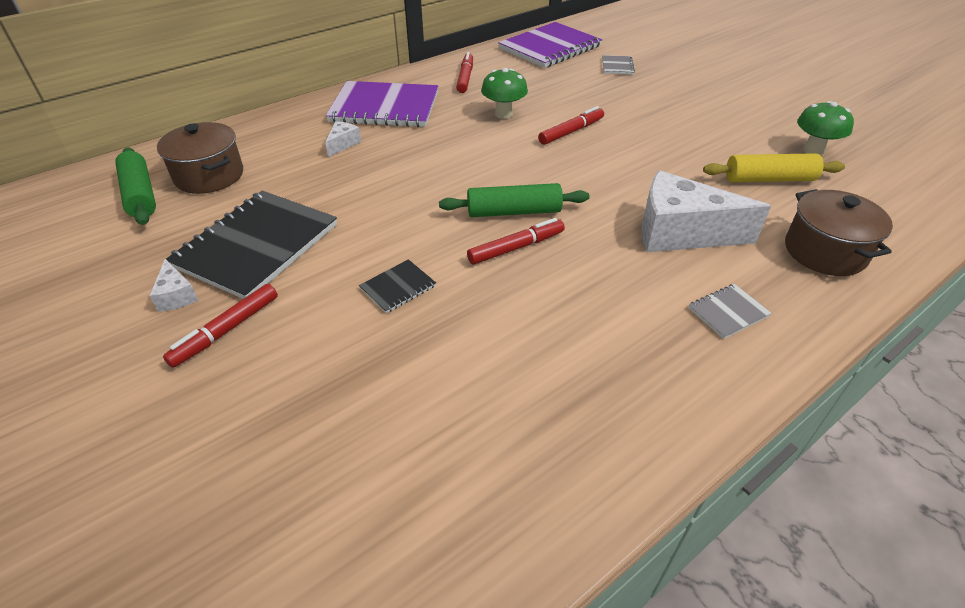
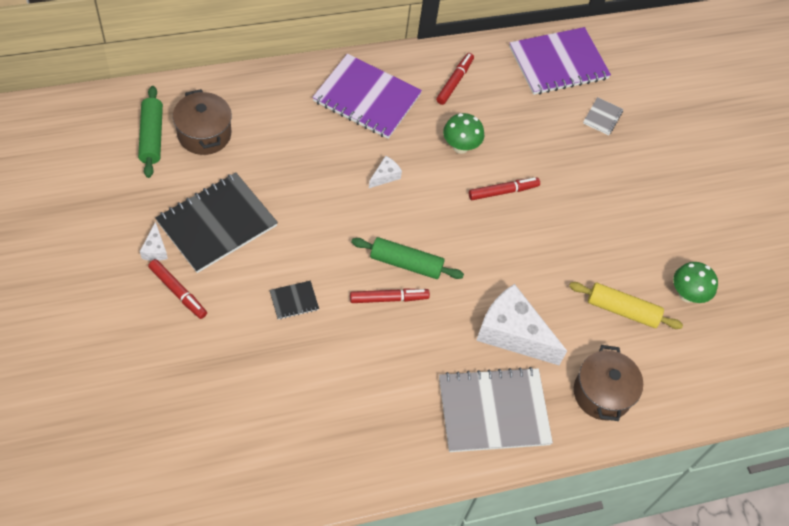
camera: 15 degrees right, 15 degrees up
(226, 330) = (178, 292): red marker -> red marker turned 105 degrees counterclockwise
(343, 144) = (314, 135): white cheese -> white cheese (385, 176)
(728, 312) = (493, 411): grey notebook -> grey notebook, size x2.32

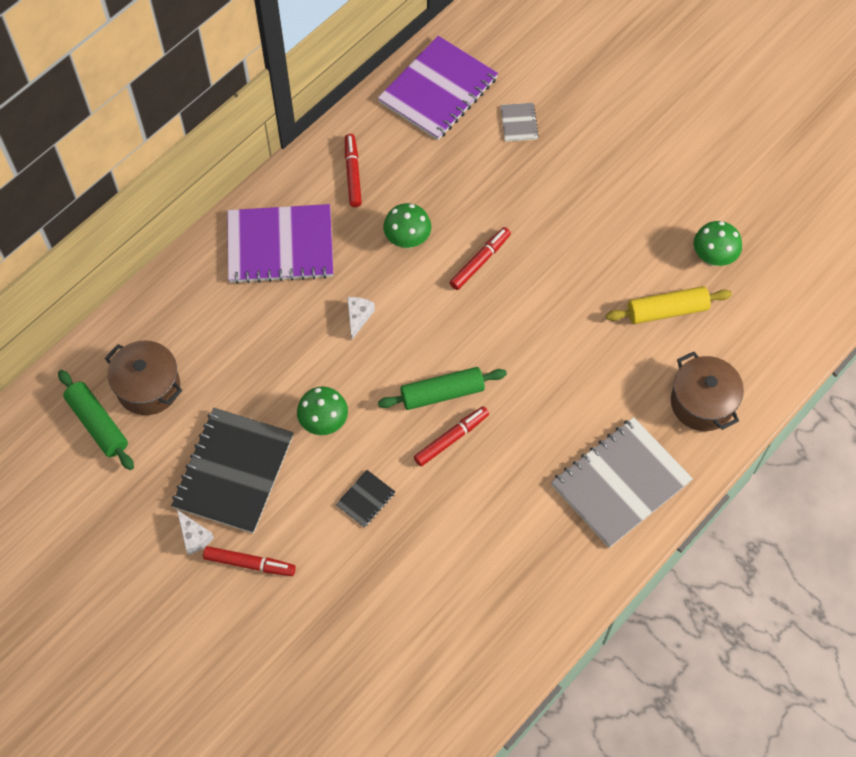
camera: 25 degrees left, 5 degrees up
(305, 231) = (324, 422): none -> green mushroom
(512, 333) = (586, 398): white cheese -> none

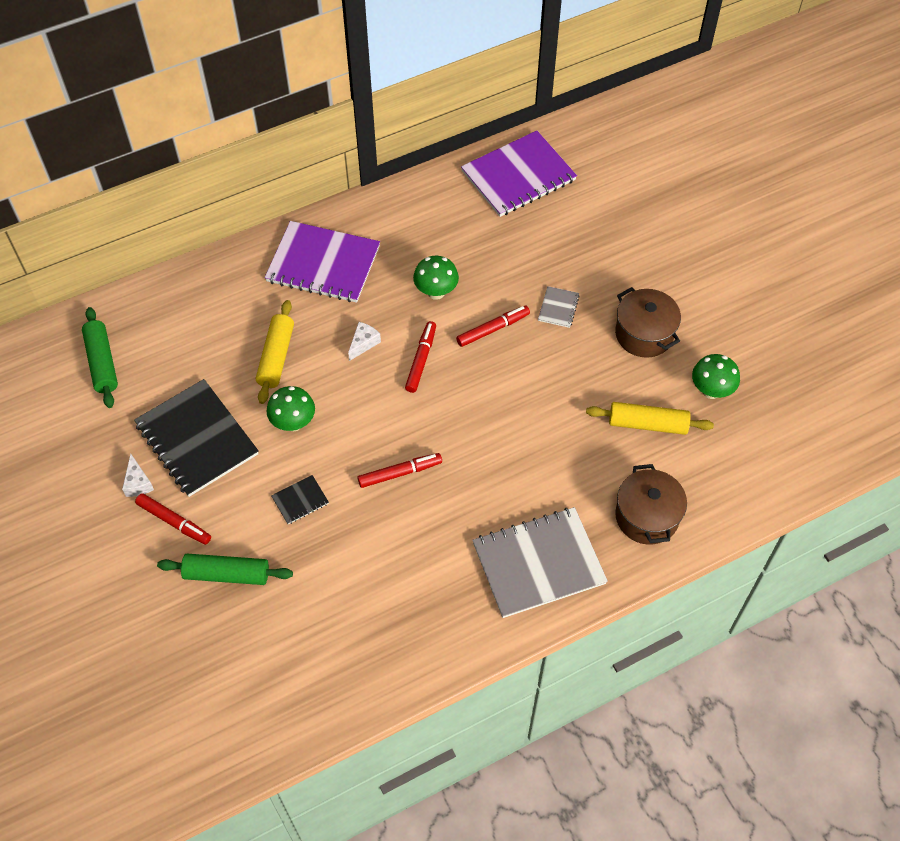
camera: 20 degrees right, 5 degrees down
(148, 387) = (158, 346): brown pot -> brown pot (644, 334)
(234, 471) = (197, 439): black notebook -> black notebook turned 75 degrees counterclockwise
(276, 360) = (276, 357): none -> yellow rolling pin
(353, 174) = (413, 223): red marker -> red marker (421, 360)
(442, 393) = (409, 431): green rolling pin -> green rolling pin (227, 574)
(518, 123) = (579, 223): grey notebook -> grey notebook (558, 308)

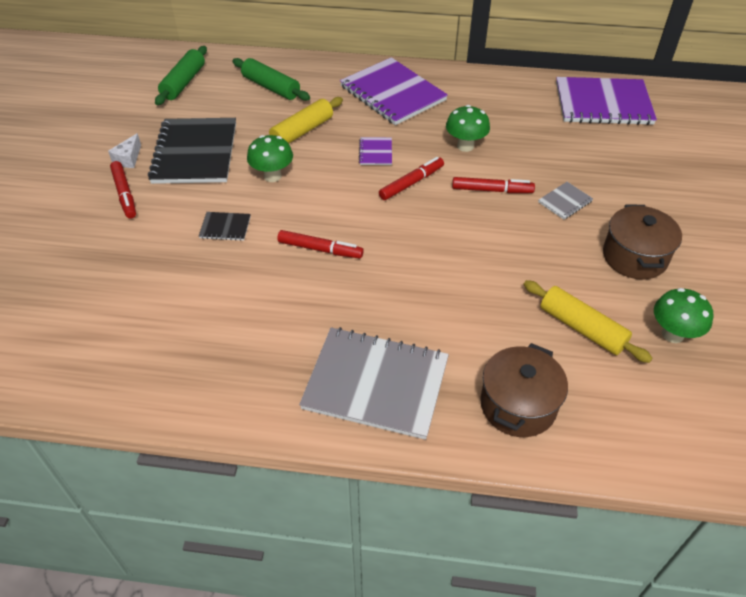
camera: 35 degrees right, 10 degrees down
(227, 574) = (122, 246): green rolling pin -> green rolling pin (271, 87)
(363, 343) = (375, 152): white cheese -> purple notebook

